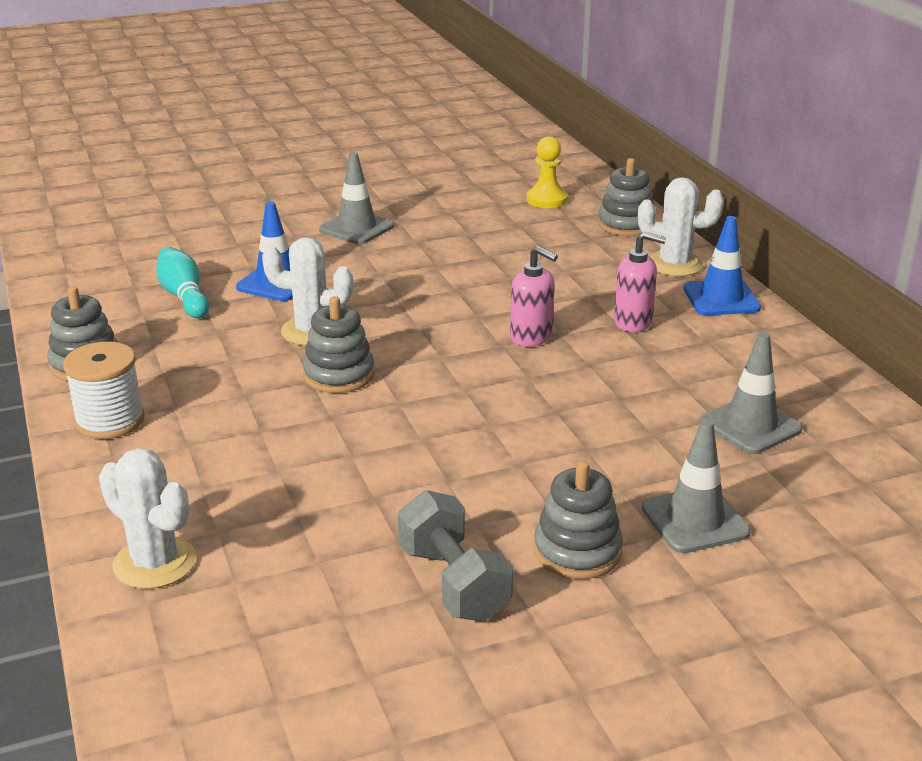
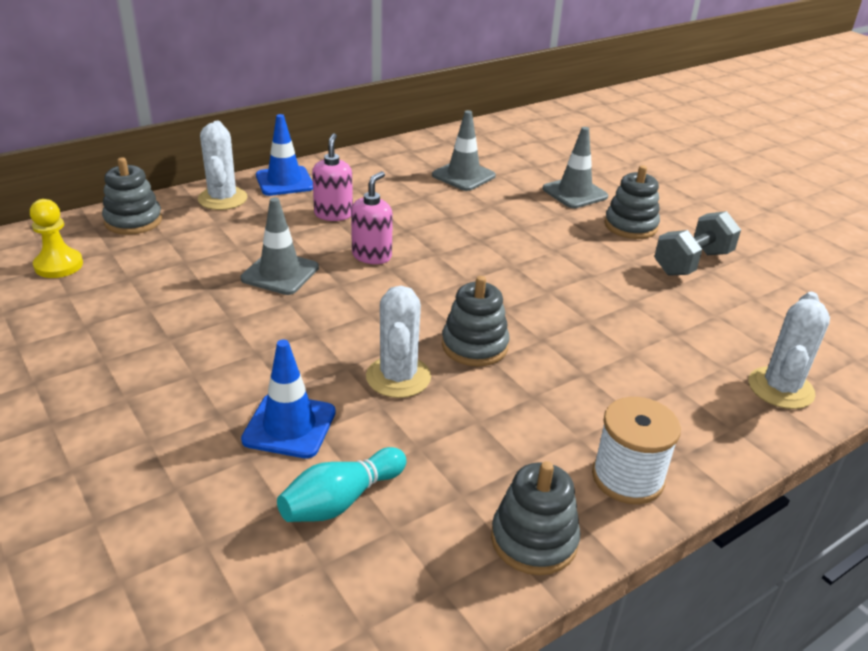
camera: 105 degrees left, 5 degrees up
(356, 228) = (126, 389): grey traffic cone -> grey traffic cone (280, 273)

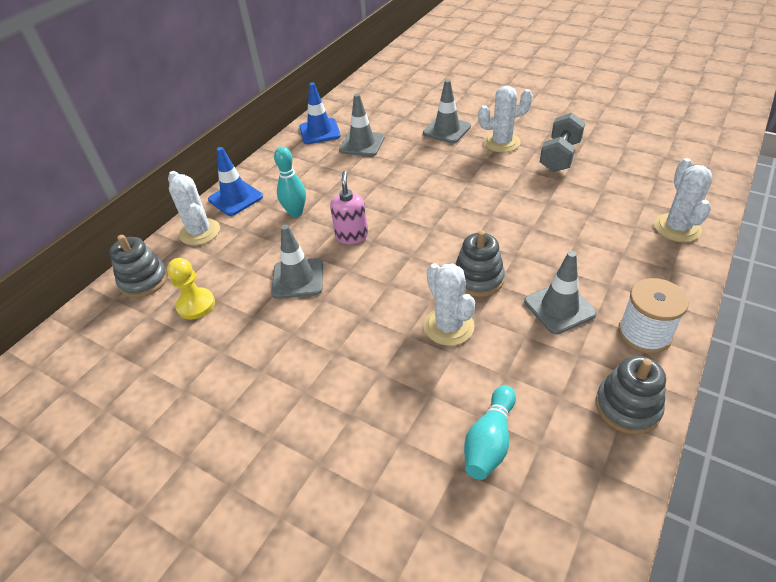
camera: 20 degrees left, 10 degrees up
(59, 265) = (115, 346): yellow pawn -> yellow pawn (196, 305)
(289, 426) = (408, 401): blue traffic cone -> blue traffic cone (319, 131)
(333, 214) = (295, 212): pink soap dispenser -> turquoise bowling pin
(545, 410) = (559, 308): none -> grey traffic cone
(630, 226) = (501, 143): grey stacking toy -> white cactus

